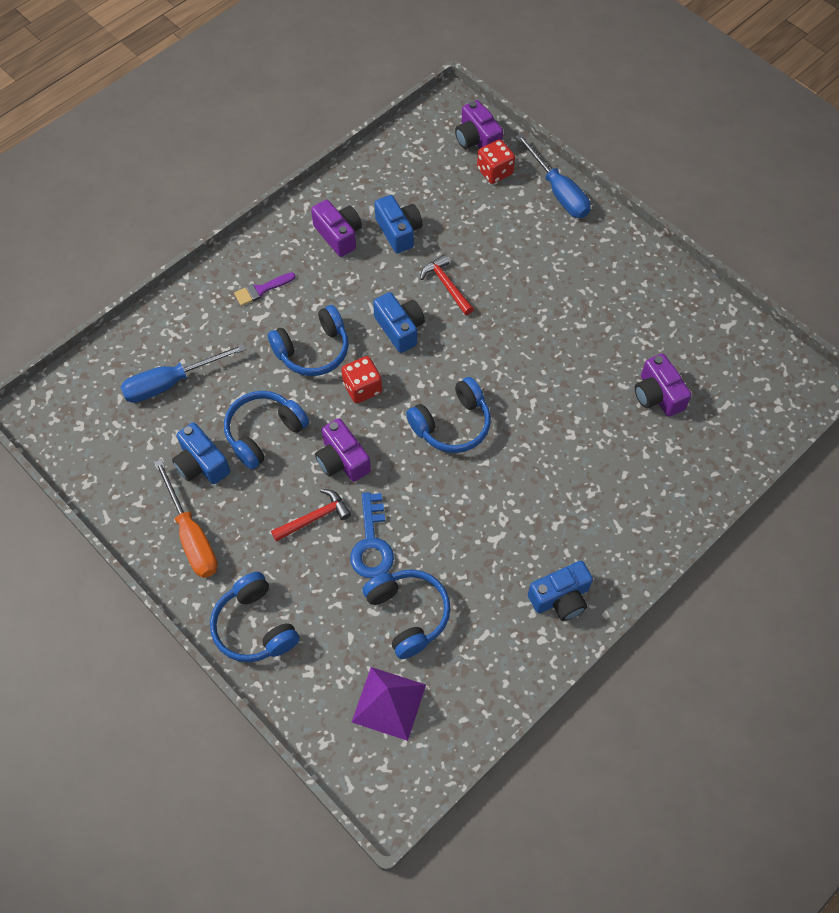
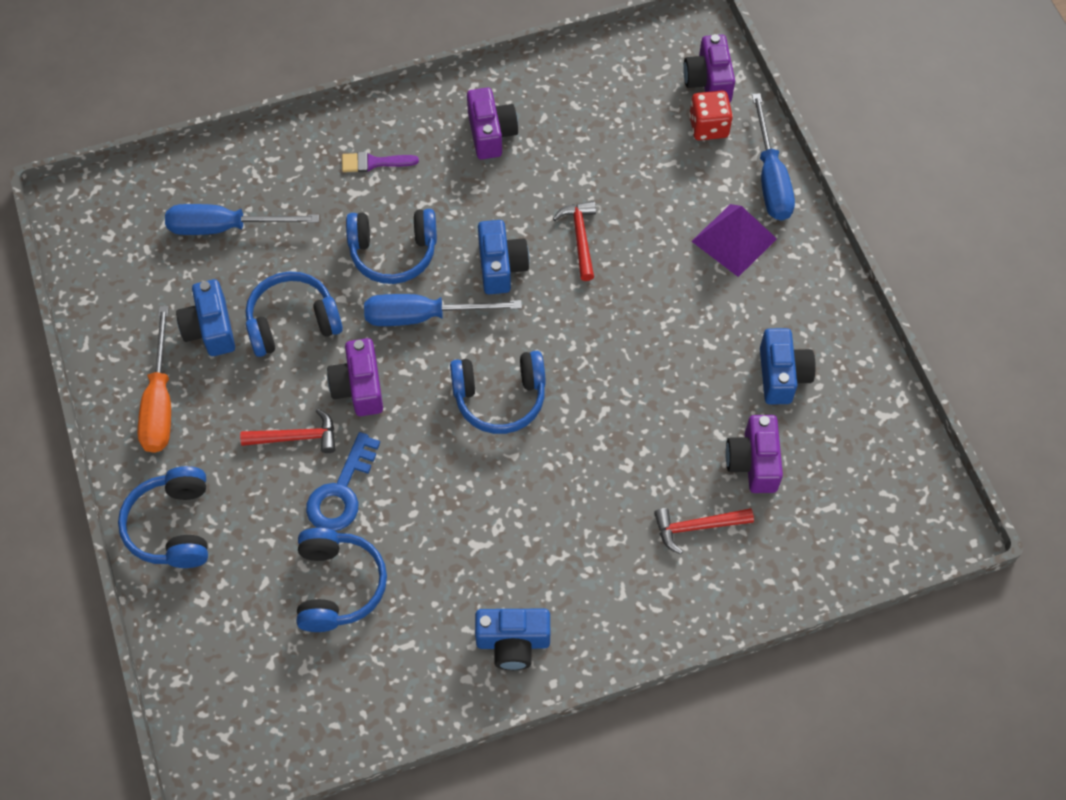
camera: 25 degrees right, 0 degrees up
(362, 388) = (424, 316): red dice -> blue screwdriver
(389, 703) = (266, 671): purple pyramid -> purple pyramid (734, 240)
(398, 231) = (560, 155): blue camera -> blue camera (782, 375)
(644, 457) = (697, 527): none -> red hammer

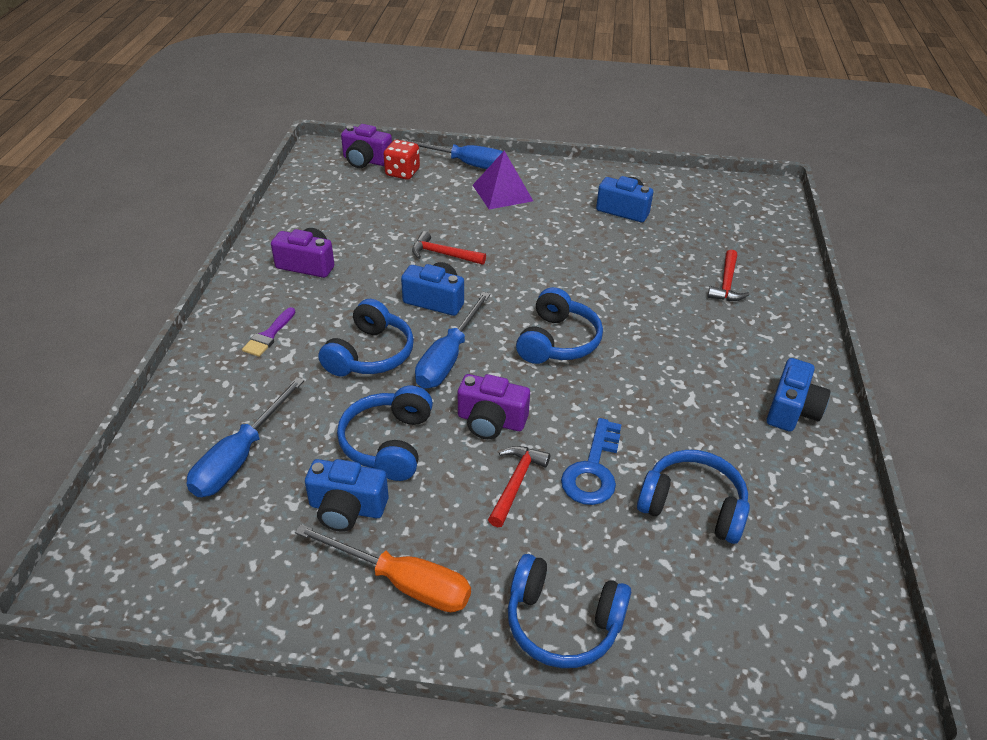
camera: 65 degrees left, 20 degrees down
(341, 491) = (593, 470): blue key -> blue key turned 60 degrees clockwise
(753, 462) = (686, 243): purple camera -> none

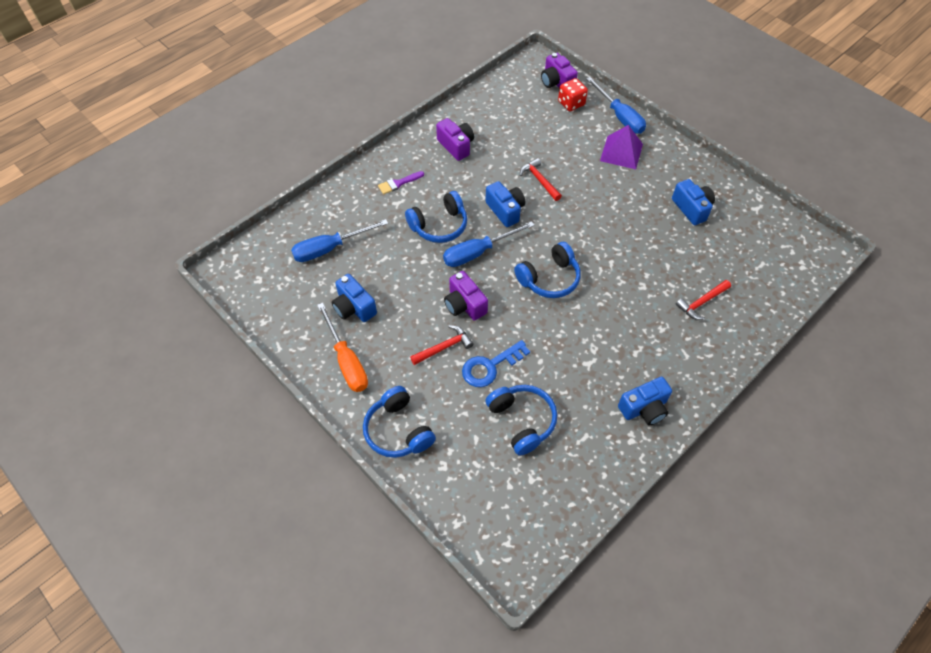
camera: 40 degrees right, 15 degrees up
(388, 443) = (402, 284): blue headphones -> none

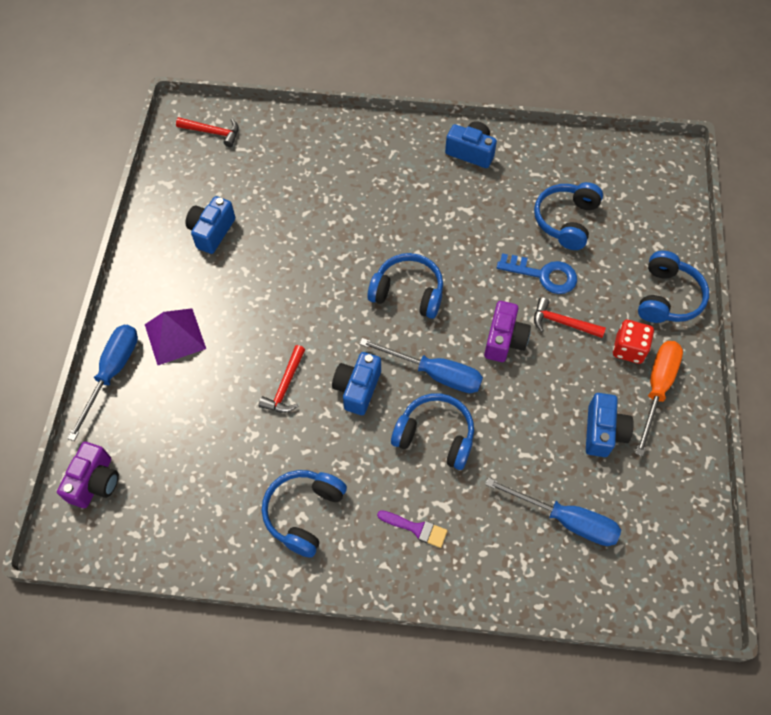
camera: 130 degrees left, 5 degrees up
(456, 146) = (304, 513): purple camera -> blue headphones
(571, 103) = (126, 438): red dice -> red dice (629, 349)
(701, 302) = (326, 168): red hammer -> red hammer (212, 132)

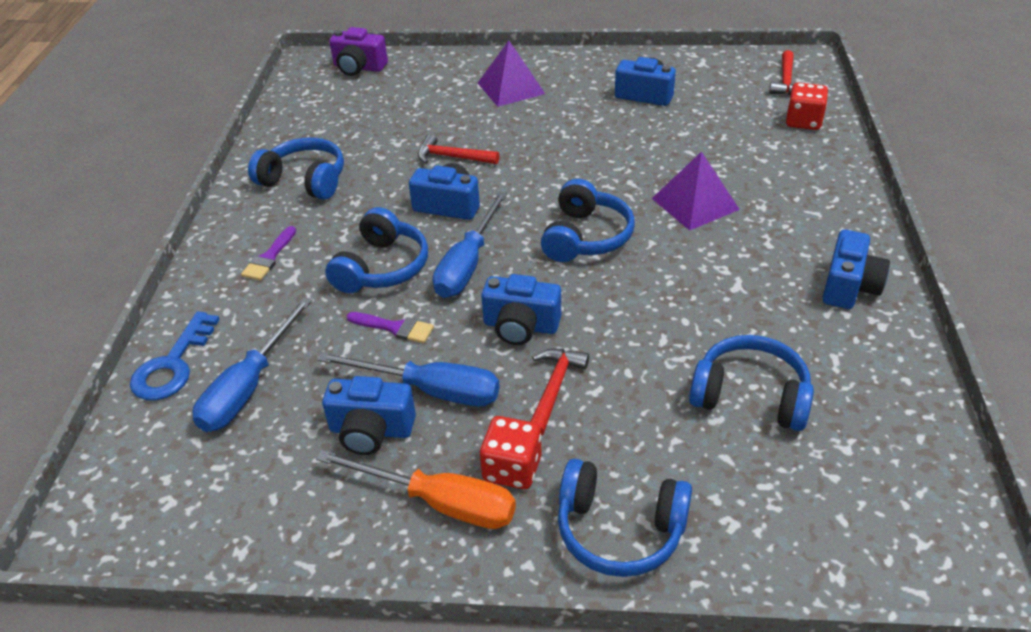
camera: 90 degrees right, 20 degrees down
(112, 373) = (468, 62): blue screwdriver -> blue screwdriver (430, 390)
(276, 134) = (803, 122): none -> red dice
(374, 219) = (695, 204): none -> purple pyramid
(504, 340) = (520, 326): purple camera -> blue camera
(504, 422) = (395, 328): none -> purple brush
(543, 275) = (637, 367): blue key -> blue key (173, 365)

